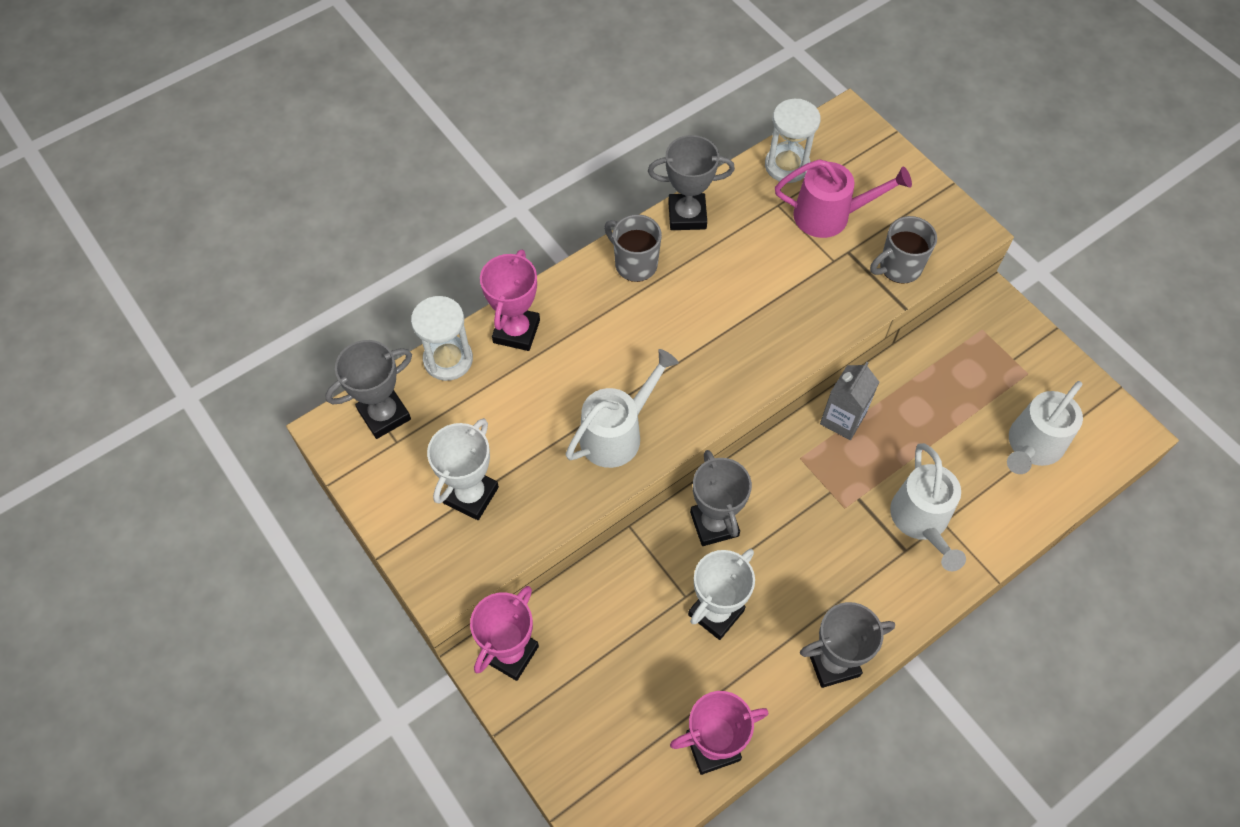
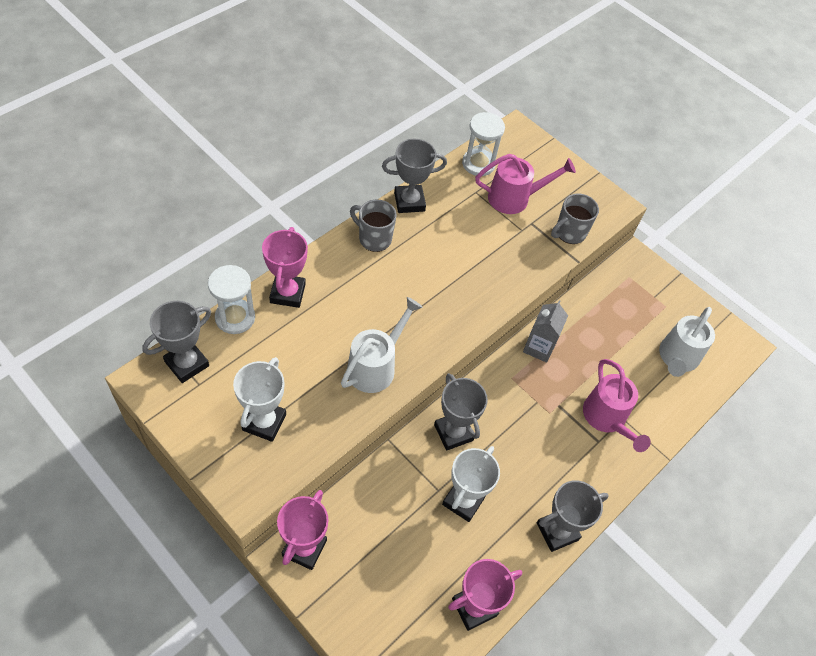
camera: 15 degrees left, 5 degrees down
(922, 521) = (607, 419): white watering can -> pink watering can

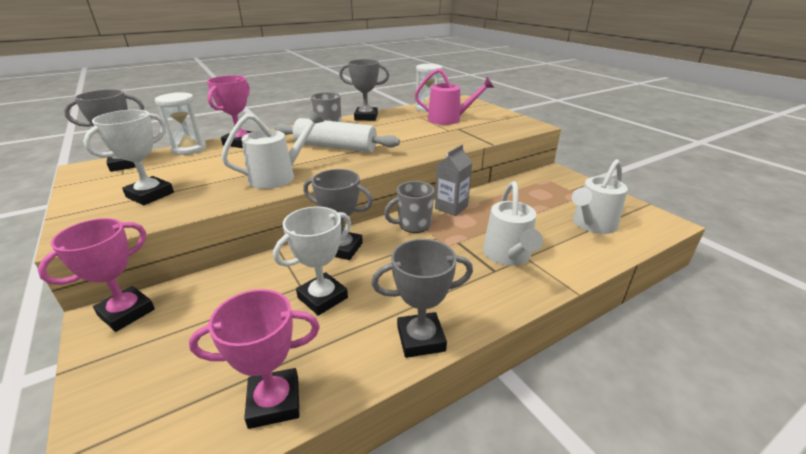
camera: 20 degrees right, 25 degrees down
(407, 291) = (336, 147): none -> white rolling pin
(453, 432) = (342, 248): grey trophy -> grey trophy turned 60 degrees counterclockwise
(569, 233) = (489, 133): grey mug -> grey mug (413, 225)
(607, 419) = (508, 256): pink watering can -> white watering can

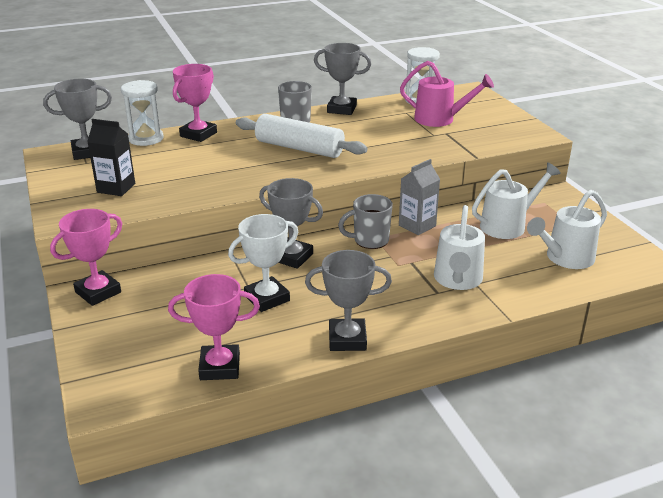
camera: 10 degrees right, 0 degrees up
(150, 195) = (116, 188): white trophy -> black carton
(278, 176) = (236, 178): white watering can -> white watering can (508, 225)

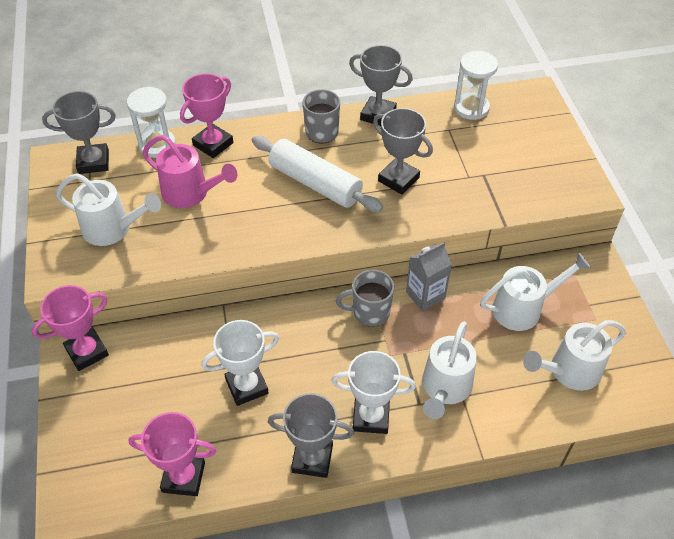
camera: 10 degrees right, 20 degrees up
(116, 188) = (113, 229): black carton -> white watering can
(292, 257) = (284, 327): grey trophy -> grey trophy (398, 179)
(395, 305) = (371, 417): none -> white trophy
(440, 119) = (484, 148): pink watering can -> pink watering can (191, 193)

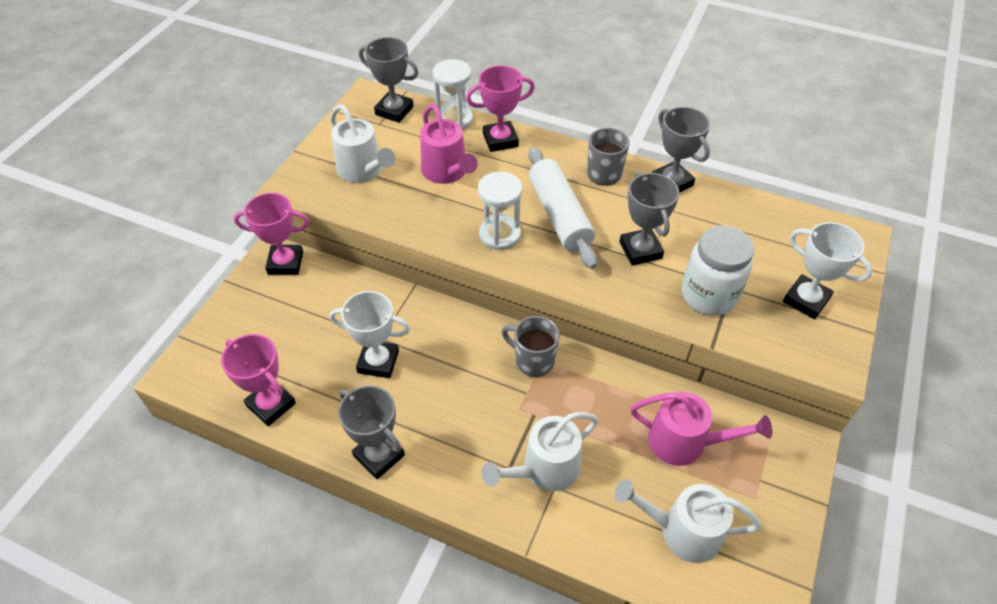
camera: 35 degrees right, 0 degrees up
(371, 417) = (457, 452): white trophy -> white trophy (806, 300)
(425, 295) = (597, 374): grey carton -> none
(471, 108) = (774, 219): white hourglass -> white hourglass (499, 235)
(473, 188) = (709, 295): none -> white jar
(523, 308) = (685, 442): white watering can -> pink watering can

